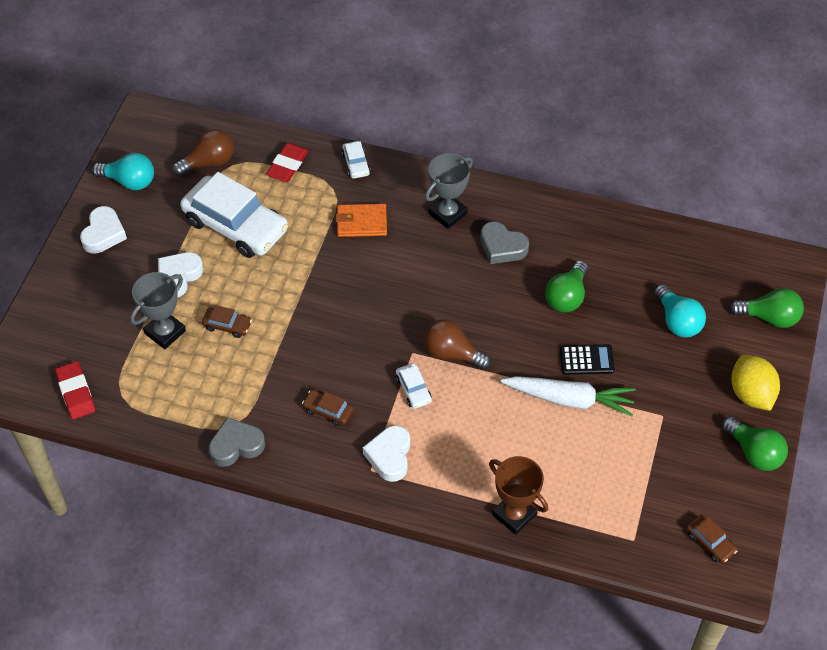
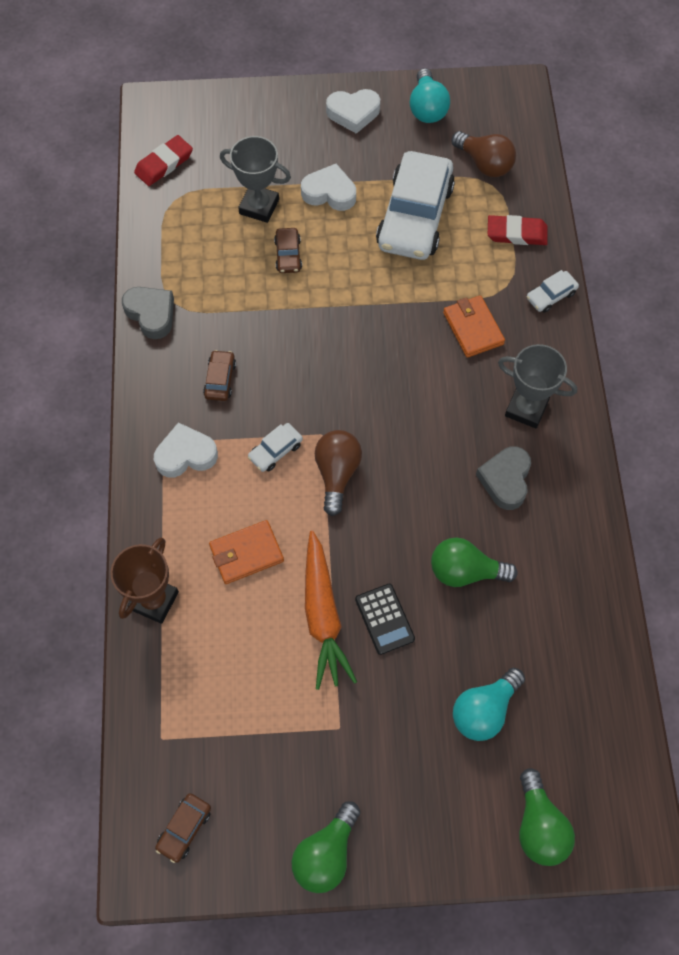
camera: 70 degrees right, 10 degrees up
(497, 436) = (246, 553): none -> orange wallet
(569, 399) = (323, 615): white carrot -> orange carrot
(751, 394) = (411, 829): yellow lemon -> none

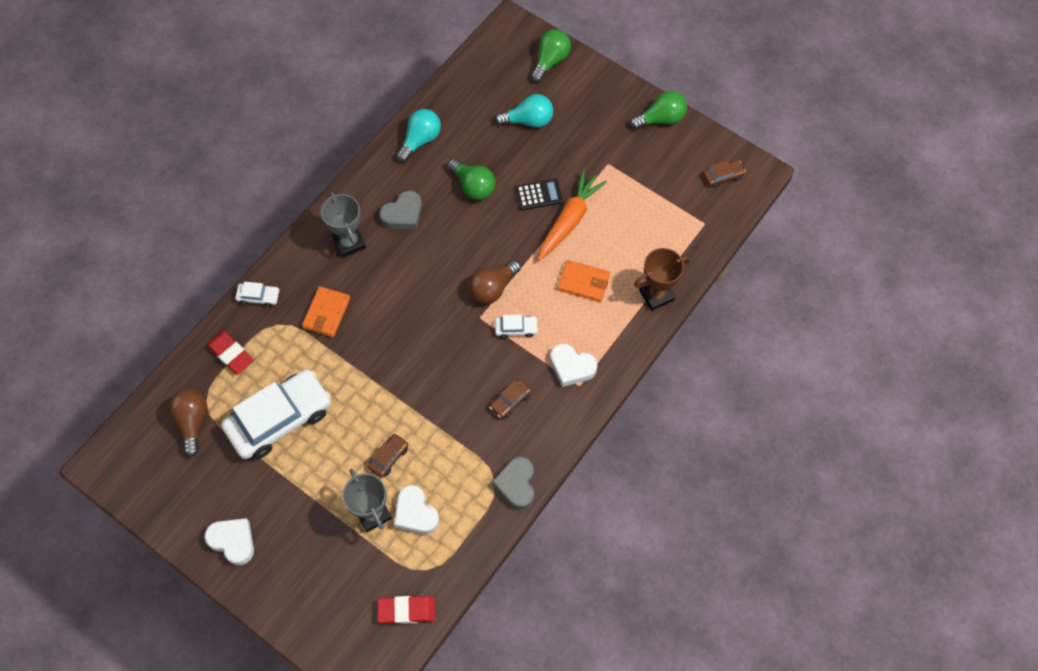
camera: 140 degrees left, 0 degrees up
(329, 192) = (315, 485): white heart -> white heart (415, 513)
(384, 619) = (538, 195): black calculator -> black calculator turned 60 degrees clockwise
(427, 108) = (179, 501): turquoise light bulb -> turquoise light bulb (420, 140)

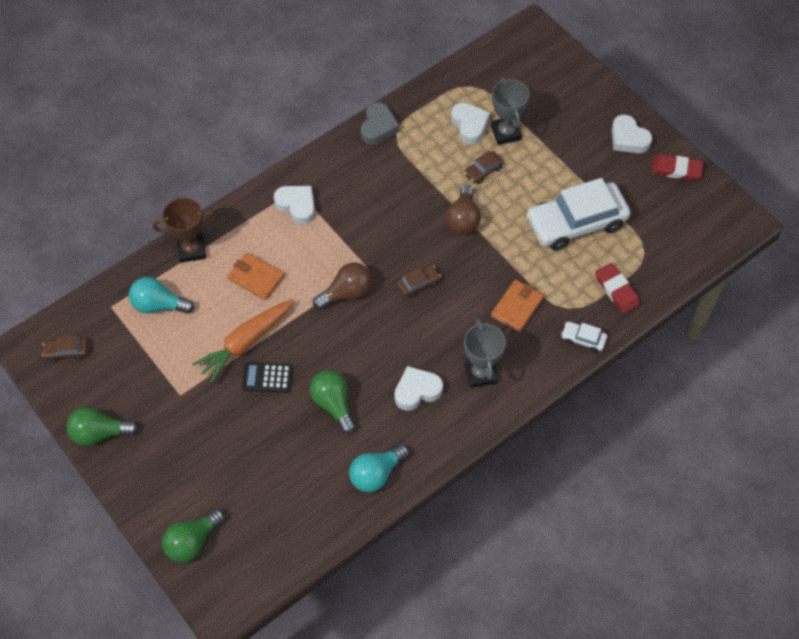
camera: 165 degrees left, 5 degrees down
(193, 422) = (657, 238): brown light bulb -> brown light bulb (463, 219)
(403, 214) = (417, 391): grey heart -> white heart
(406, 610) = (493, 63): red eraser -> red eraser (676, 169)
(510, 400) = (362, 191): brown car -> brown car (418, 284)
(516, 328) = (336, 250): white car -> none
(528, 121) = (246, 468): turquoise light bulb -> turquoise light bulb (158, 305)

